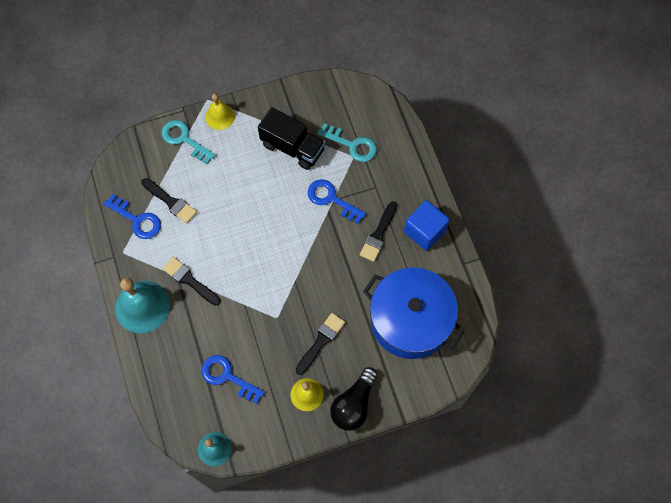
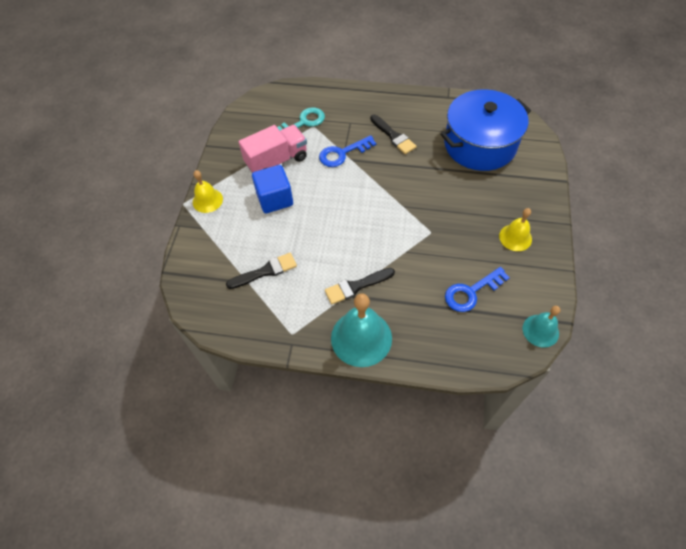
camera: 60 degrees left, 10 degrees down
(137, 220) = (265, 307): blue key -> none
(184, 139) = (209, 236): turquoise key -> none
(292, 147) = (276, 161): black truck -> pink truck
(321, 341) = (470, 209): black brush -> none
(354, 404) = (538, 208): black light bulb -> none
(424, 231) = (407, 108): blue cube -> blue cube (275, 199)

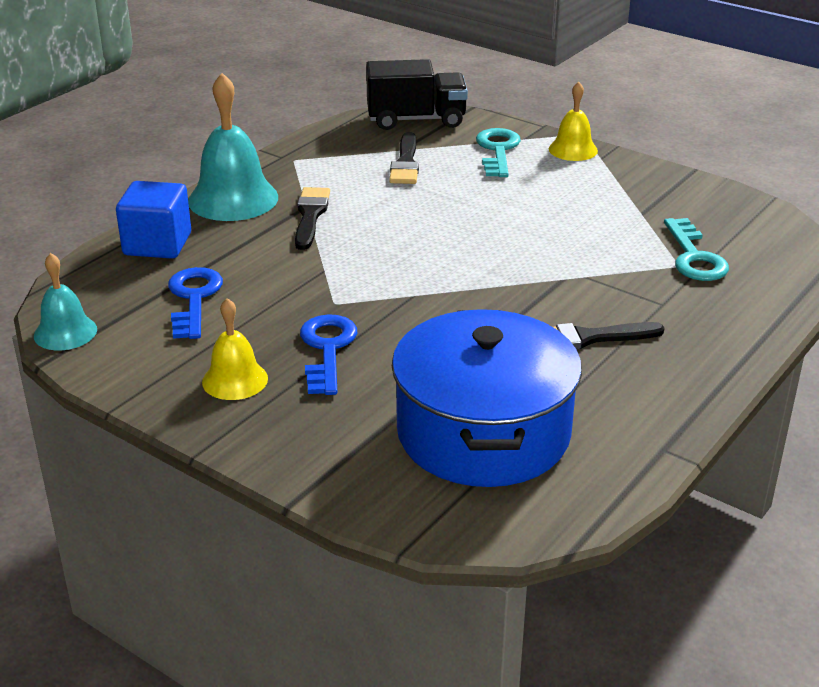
camera: 115 degrees right, 25 degrees down
(199, 294) = (416, 120): none -> black truck
(225, 234) = (497, 150): none -> turquoise key
(275, 199) = (530, 195): blue cube -> blue cube (157, 244)
(276, 161) = (613, 214): pink truck -> none
(342, 153) = (583, 274): blue key -> blue key (327, 349)

